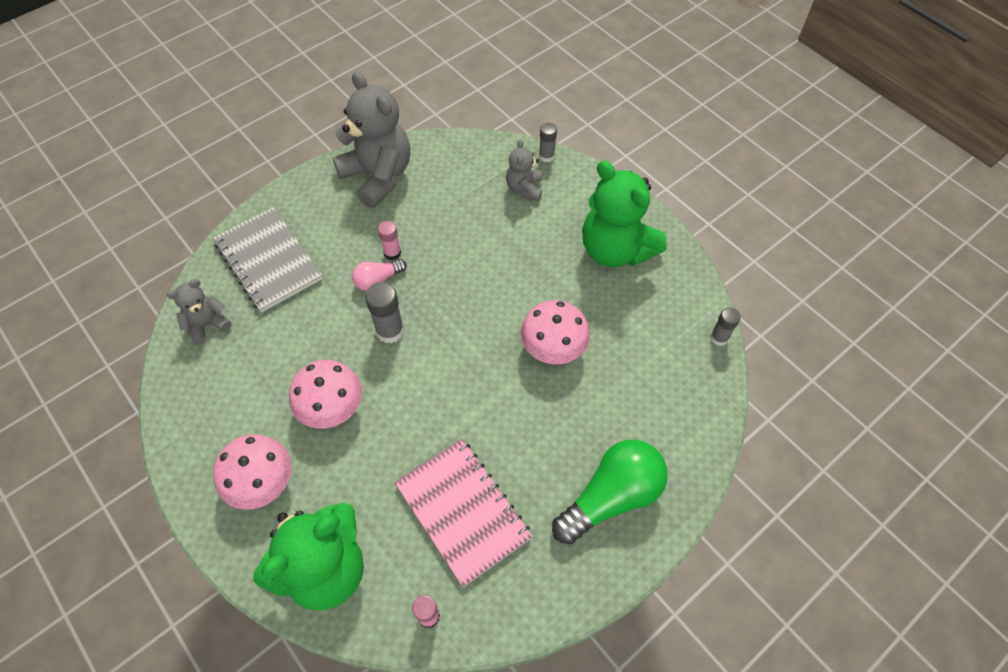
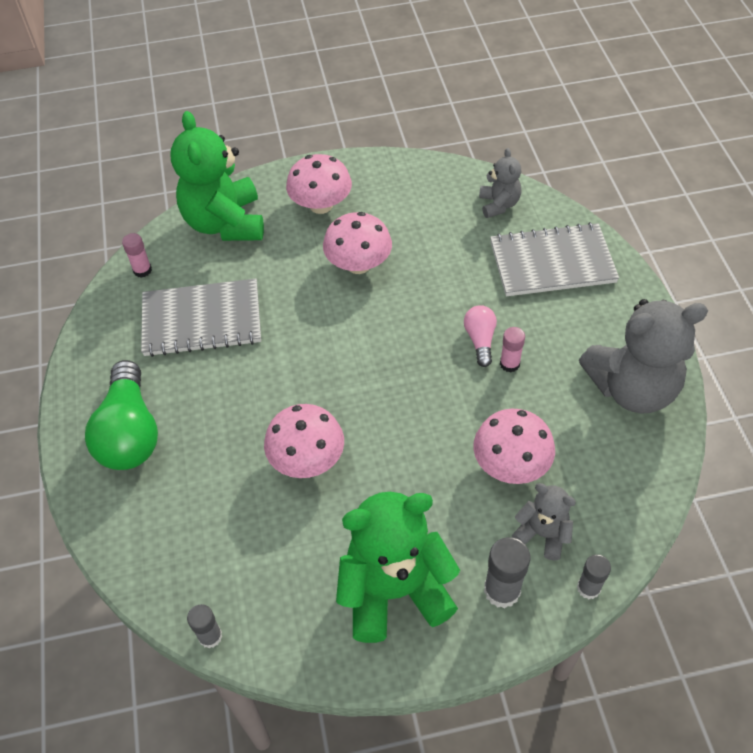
camera: 120 degrees right, 5 degrees down
(390, 331) = (412, 330): grey glue stick -> grey glue stick (502, 590)
(463, 511) = (202, 320): pink notebook -> grey notebook
(482, 222) = (510, 464): none -> pink mushroom

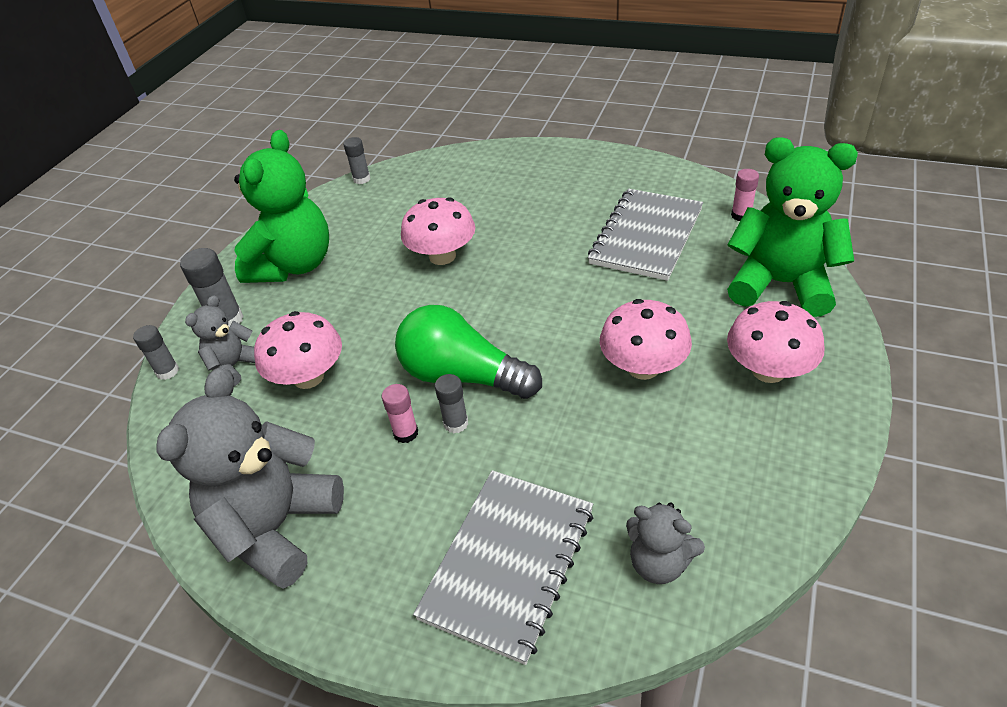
camera: 125 degrees right, 10 degrees down
(130, 432) = (555, 176): green light bulb -> green light bulb (462, 376)
(480, 340) = (456, 423): pink light bulb -> grey glue stick
(542, 534) = (234, 366): grey teddy bear -> grey teddy bear turned 150 degrees clockwise

